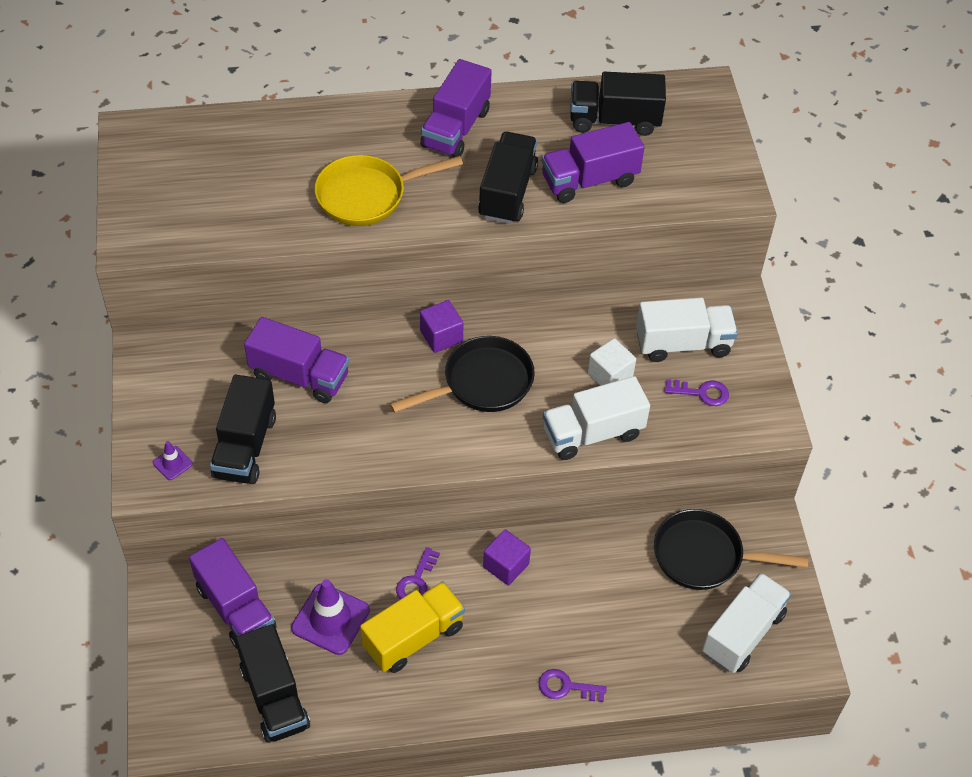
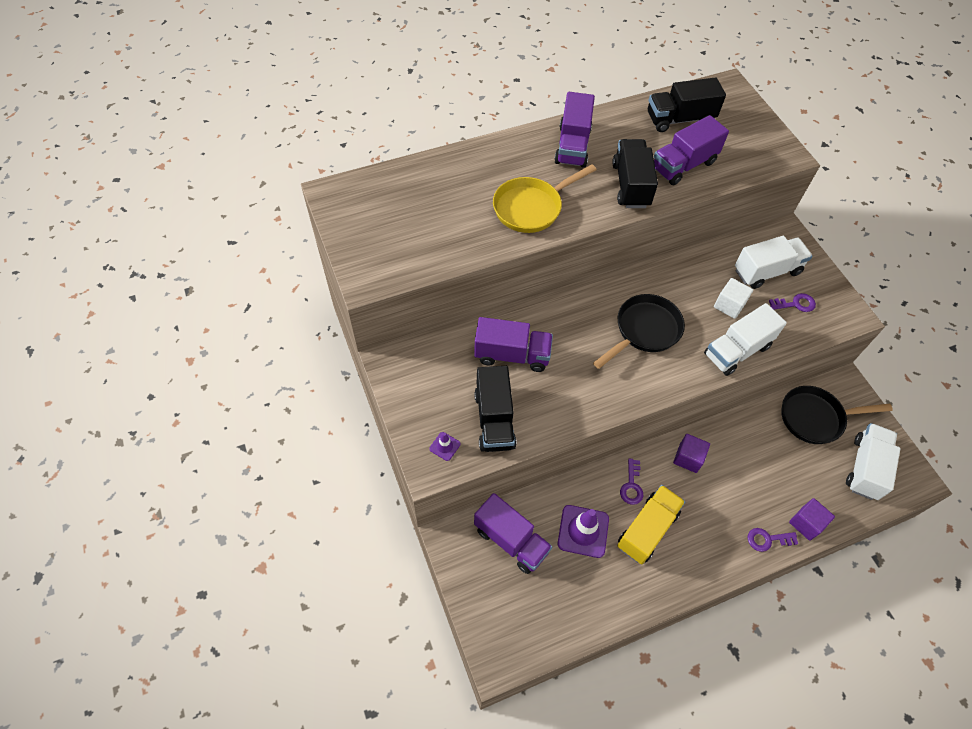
camera: 15 degrees left, 5 degrees up
(274, 697) = (567, 604): black truck -> none
(441, 336) = (601, 302): purple cube -> purple cube (806, 523)

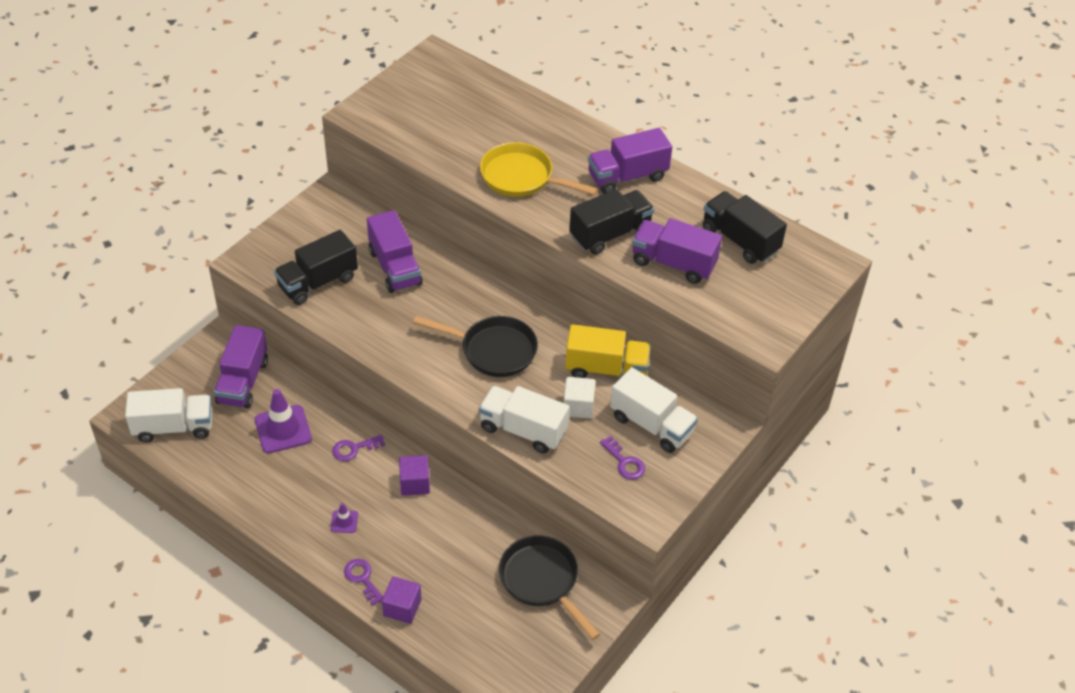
camera: 60 degrees right, 10 degrees down
(445, 446) = (271, 262): purple traffic cone -> purple traffic cone (344, 521)
(647, 530) = (314, 477): yellow truck -> yellow truck (606, 369)
(865, 468) = (507, 645): white truck -> white truck (173, 427)

